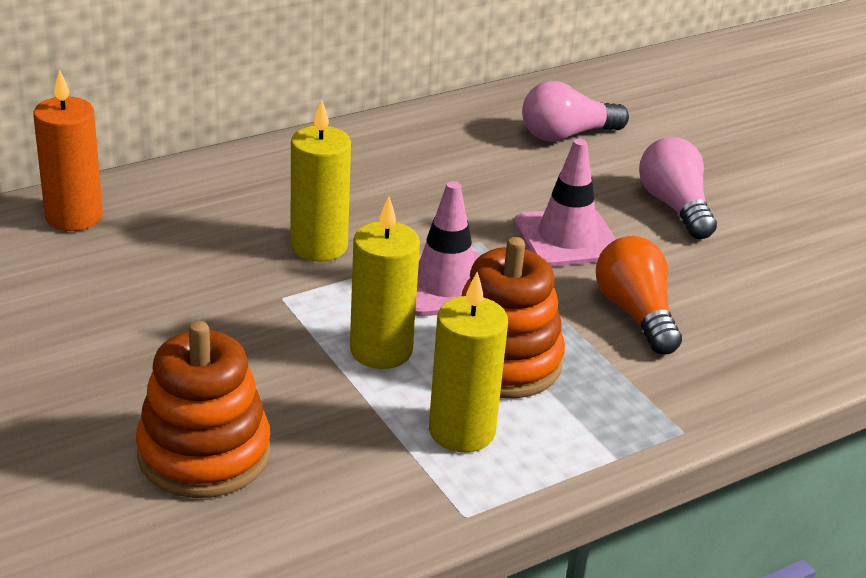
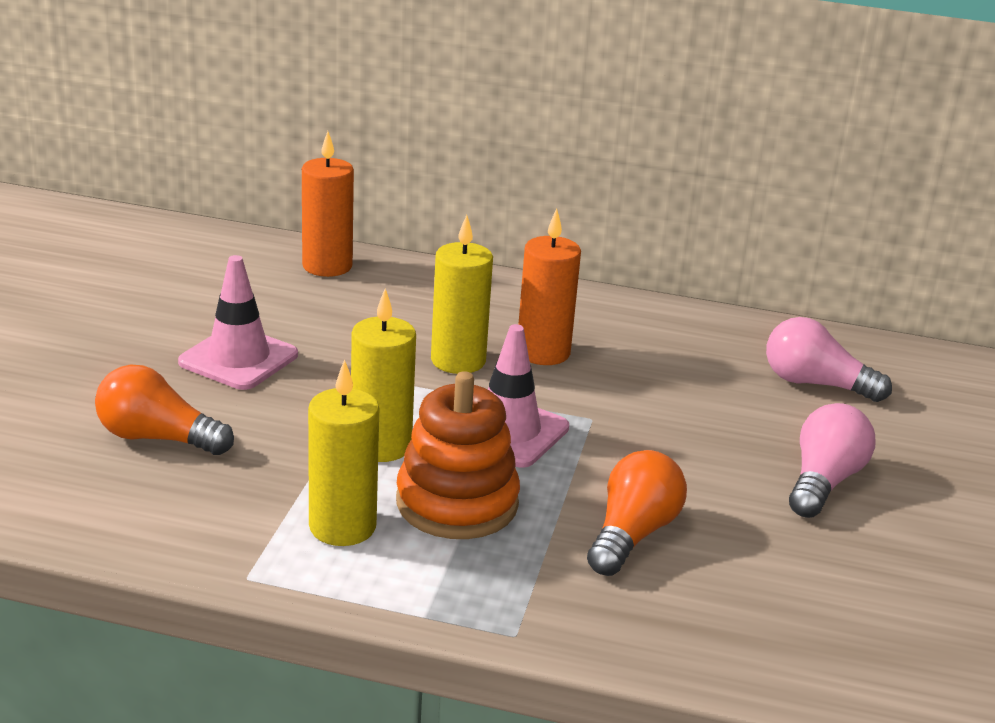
camera: 45 degrees right, 5 degrees down
(204, 453) = (158, 438): orange stacking toy -> orange light bulb
(366, 205) = (543, 352): none -> orange candle
(567, 238) = (672, 453): pink traffic cone -> pink traffic cone (238, 359)

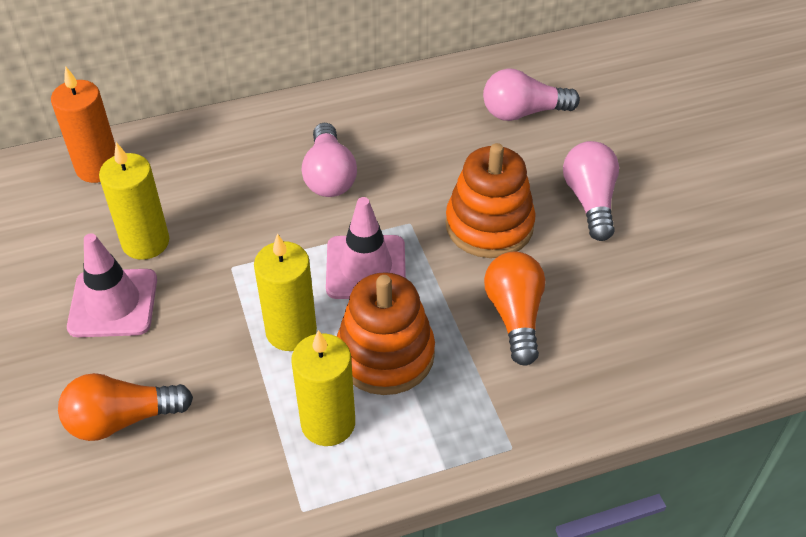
camera: 30 degrees left, 20 degrees up
(458, 360) = (277, 216): yellow candle -> yellow candle (145, 242)
(543, 352) = (329, 176): orange candle -> pink light bulb
(679, 454) = (489, 225): none -> orange stacking toy

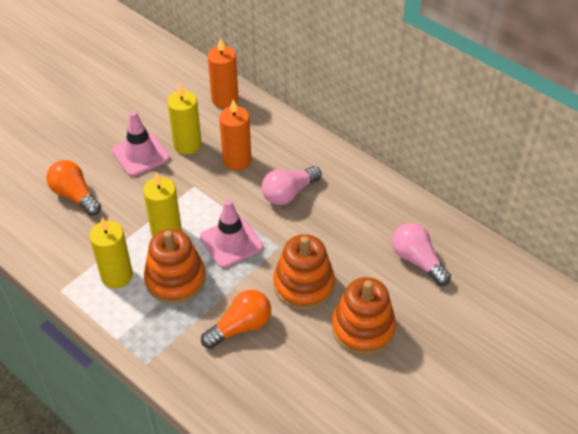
camera: 60 degrees right, 0 degrees up
(225, 202) = (237, 160): none -> orange candle
(590, 201) = (363, 328): pink light bulb -> orange stacking toy

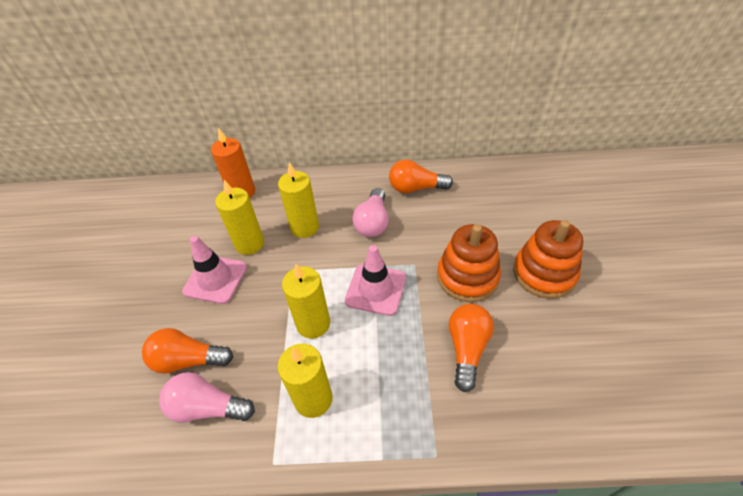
camera: 40 degrees left, 0 degrees up
(175, 279) = (368, 356): orange stacking toy -> none
(237, 160) = (304, 227): orange candle -> yellow candle
(356, 191) = (416, 188): none -> orange light bulb
(417, 260) = (511, 202): pink light bulb -> pink light bulb (207, 407)

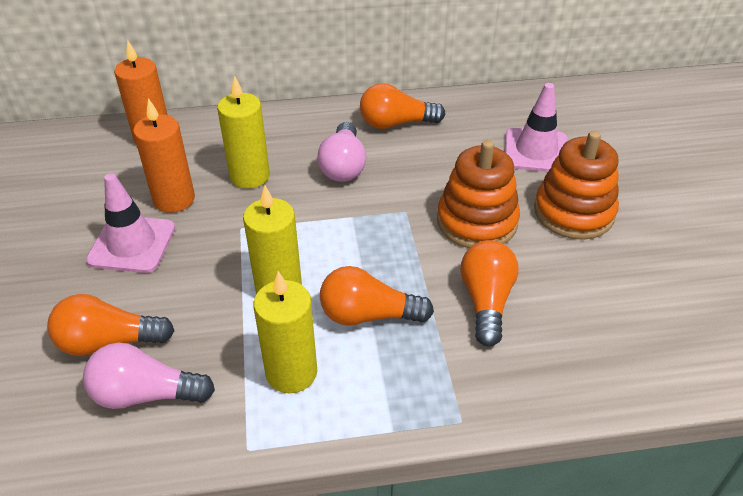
camera: 10 degrees left, 5 degrees down
(249, 244) = (174, 199): yellow candle -> orange candle
(376, 289) = (358, 243): pink traffic cone -> pink traffic cone (536, 151)
(376, 353) = (368, 315): none -> orange light bulb

